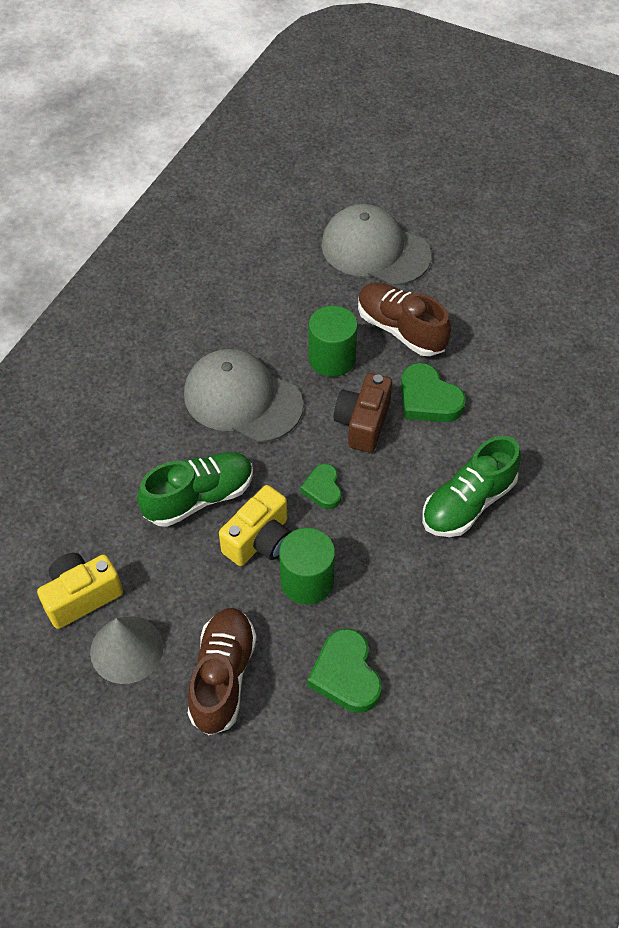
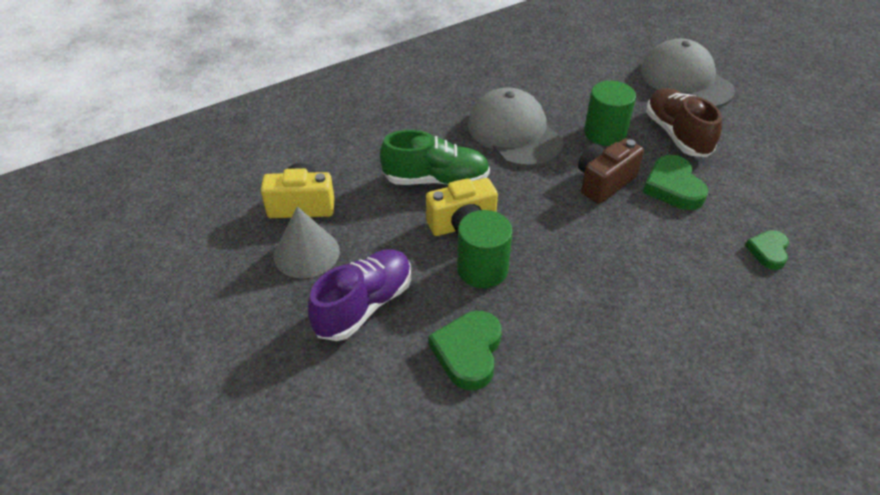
camera: 30 degrees right, 10 degrees down
(222, 677) = (364, 305): brown shoe -> purple shoe
(323, 489) = (540, 212): green heart -> green heart (768, 251)
(468, 503) = (665, 273): green shoe -> none

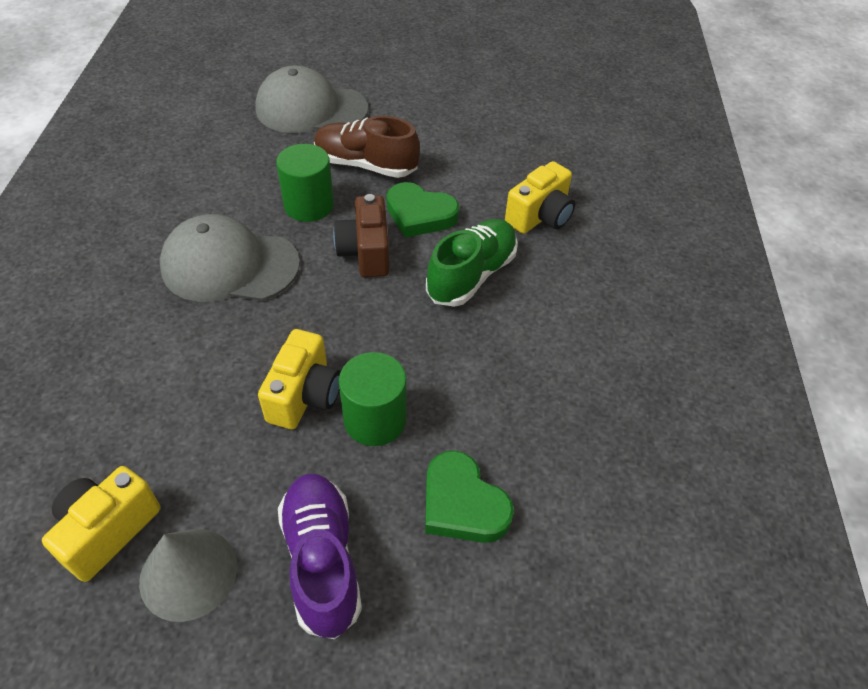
camera: 55 degrees left, 5 degrees up
(436, 180) = (217, 374): green shoe -> green shoe (471, 275)
(768, 251) = (540, 216): green heart -> yellow camera

